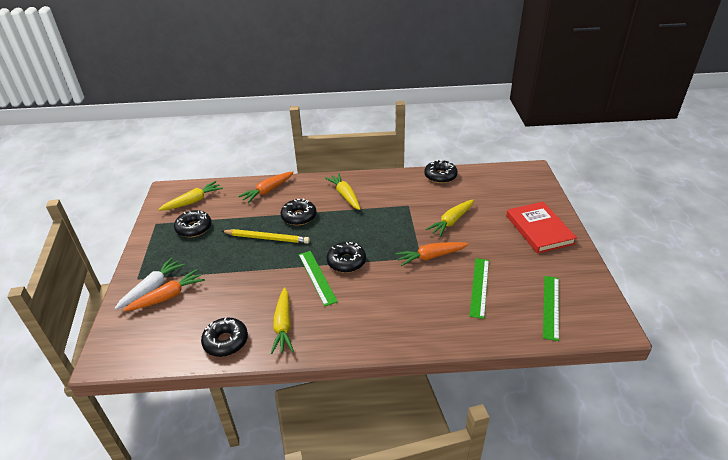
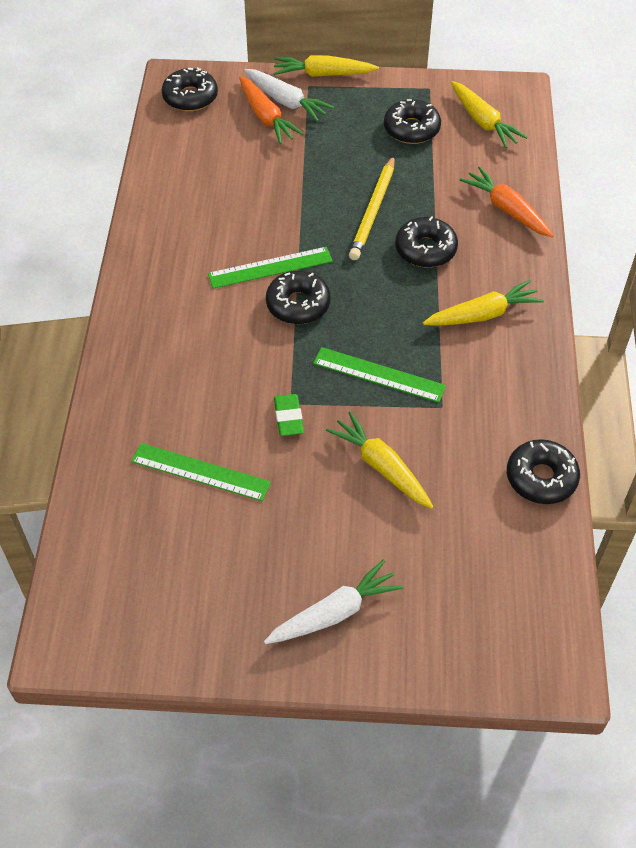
camera: 95 degrees right, 15 degrees up
(226, 341) = (171, 176): black donut -> black donut (190, 97)
(283, 325) = (183, 230): yellow carrot -> yellow carrot (323, 74)
(431, 256) = (288, 418): orange carrot -> green eraser
(539, 230) = (334, 613): red book -> white carrot
(551, 306) = (130, 564): green ruler -> green ruler (379, 374)

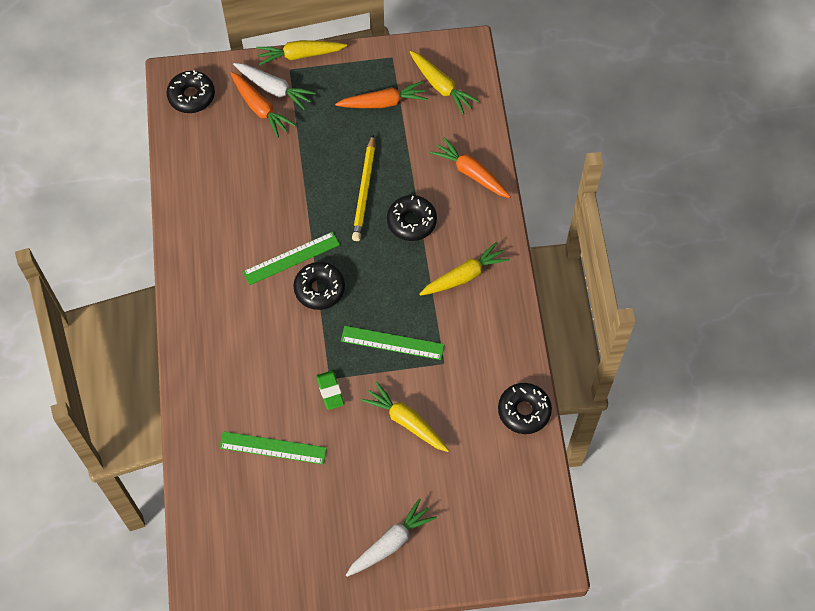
camera: 10 degrees left, 10 degrees up
(411, 129) = (383, 102): black donut -> orange carrot

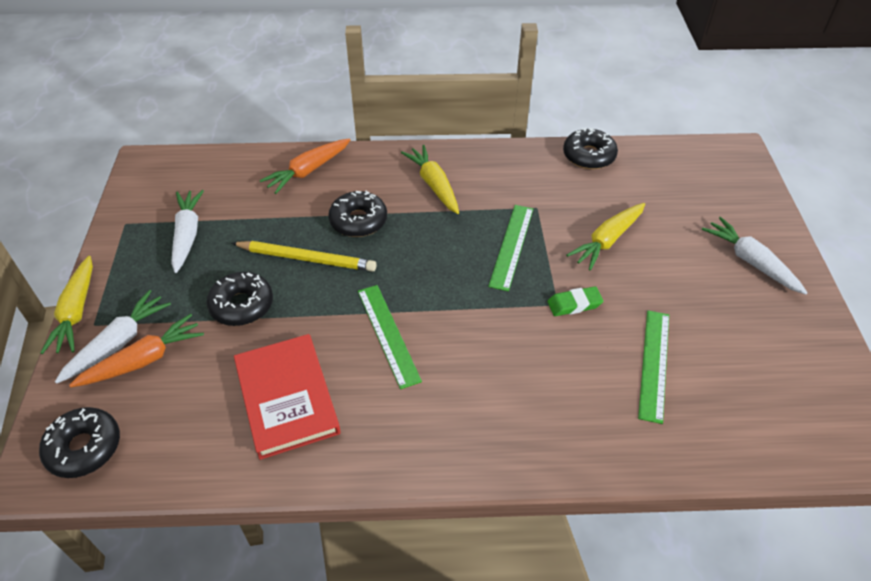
camera: 85 degrees left, 15 degrees down
(233, 202) = (287, 398): none -> red book
(319, 289) = (436, 308): black donut -> black donut (242, 305)
(383, 102) = (187, 235): orange carrot -> white carrot
(441, 86) = (186, 185): yellow carrot -> none

